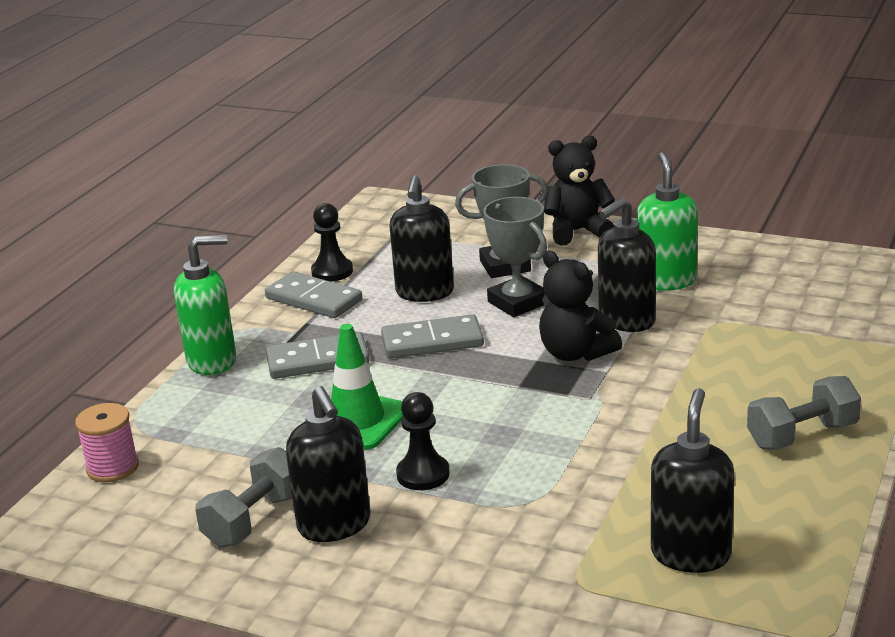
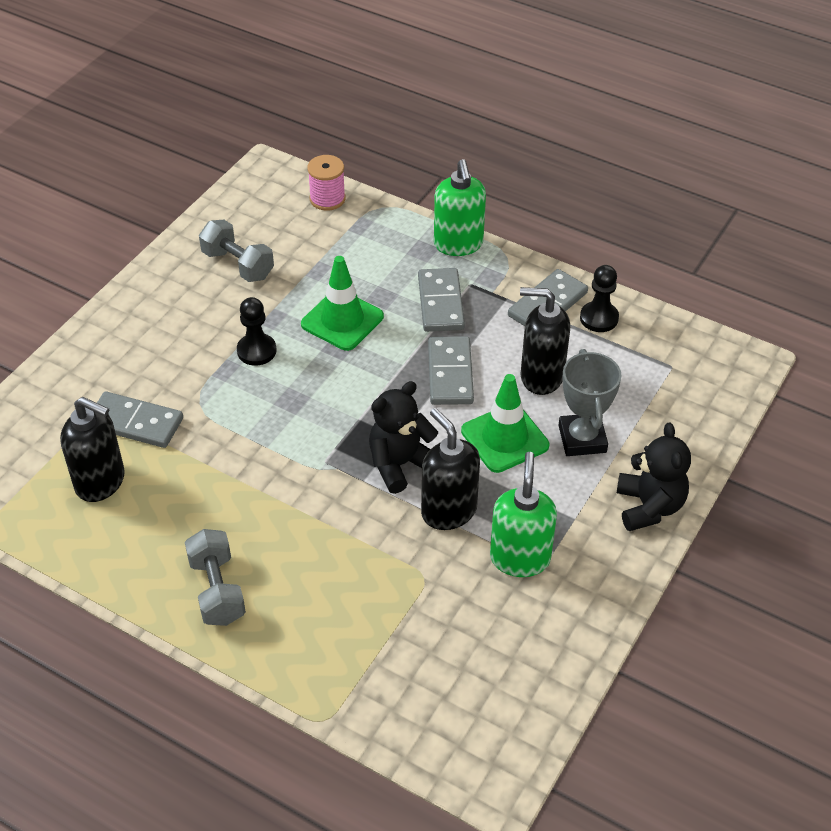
camera: 95 degrees right, 20 degrees up
(334, 525) = (215, 302): black soap dispenser -> none
(518, 302) = (504, 438): grey trophy -> green traffic cone
(579, 547) = (135, 423): none -> grey domino
(666, 281) = (520, 558): green soap dispenser -> green soap dispenser turned 90 degrees counterclockwise

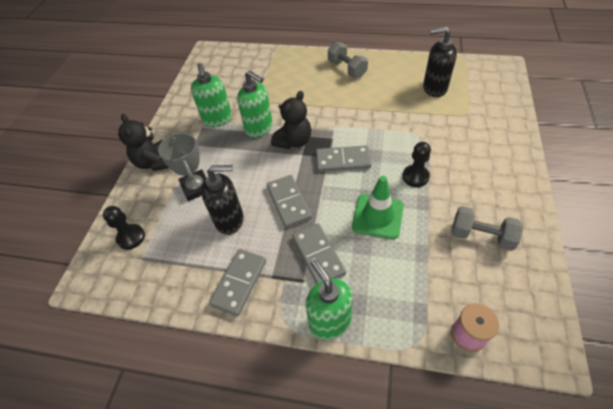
camera: 165 degrees right, 5 degrees up
(135, 423) = (445, 117): grey domino -> grey domino (343, 161)
(448, 511) = (259, 128): black soap dispenser -> green soap dispenser
(504, 438) = (241, 173): green traffic cone -> none
(599, 318) = (198, 283): black pawn -> black pawn (131, 237)

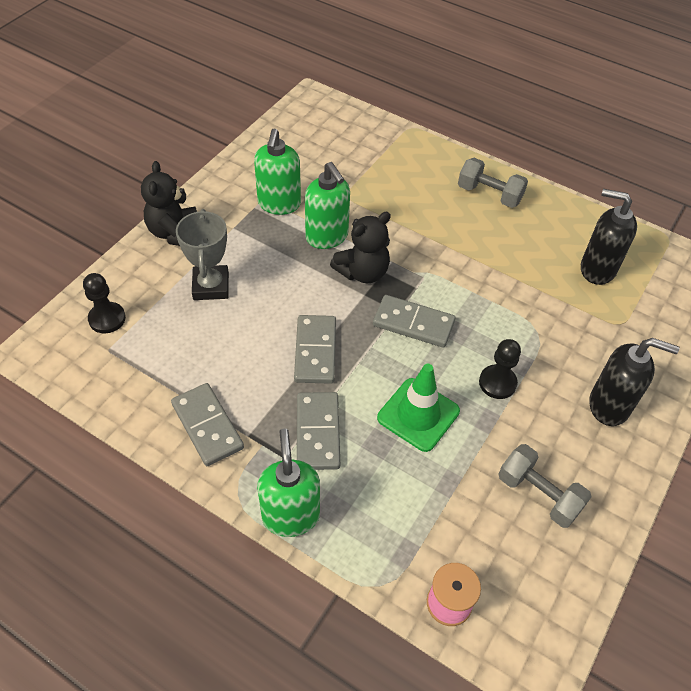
camera: 15 degrees right, 0 degrees up
(230, 220) = (232, 344): black soap dispenser -> black soap dispenser (609, 406)
(239, 283) = (207, 426): grey domino -> grey domino turned 75 degrees counterclockwise
(347, 69) = (489, 194): grey dumbbell -> grey dumbbell turned 45 degrees counterclockwise

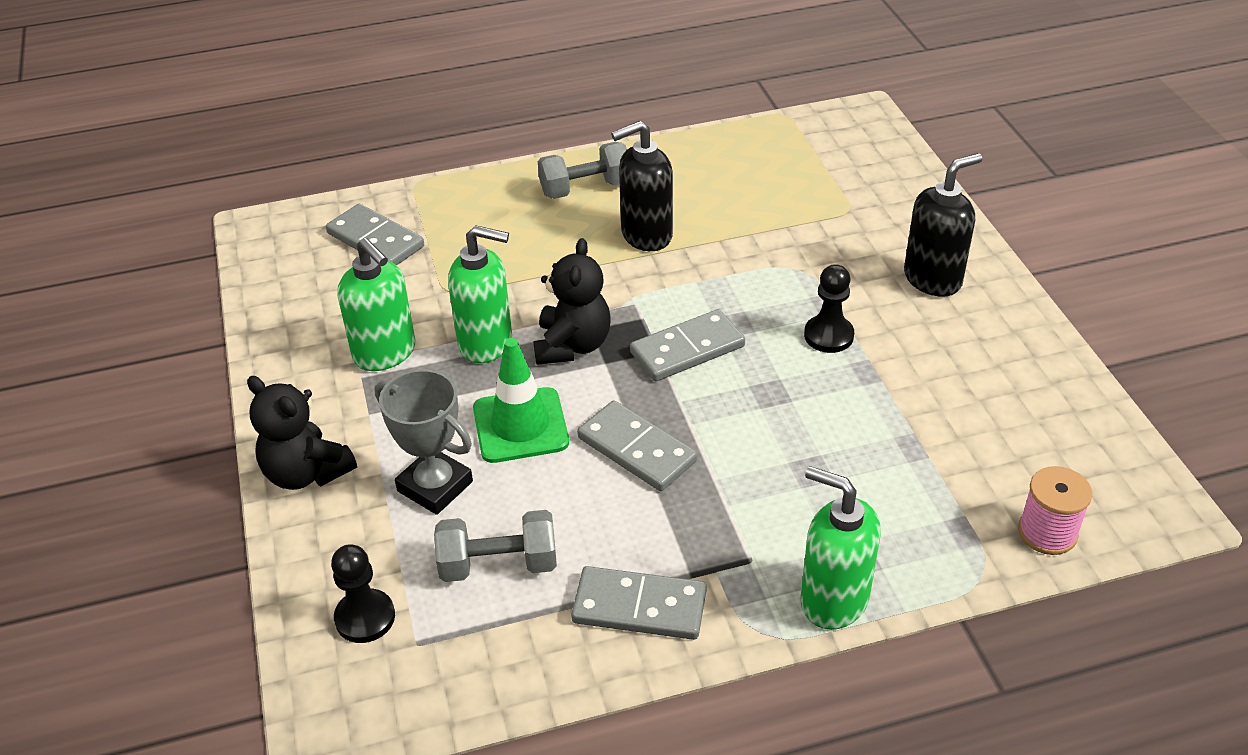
camera: 45 degrees left, 10 degrees down
(318, 432) = (748, 512): grey domino -> grey domino (375, 240)
(418, 414) = (806, 418): green traffic cone -> green traffic cone (520, 425)
(538, 494) = (984, 390): grey dumbbell -> grey dumbbell (498, 564)
(597, 269) = (768, 182): black soap dispenser -> black soap dispenser (646, 235)

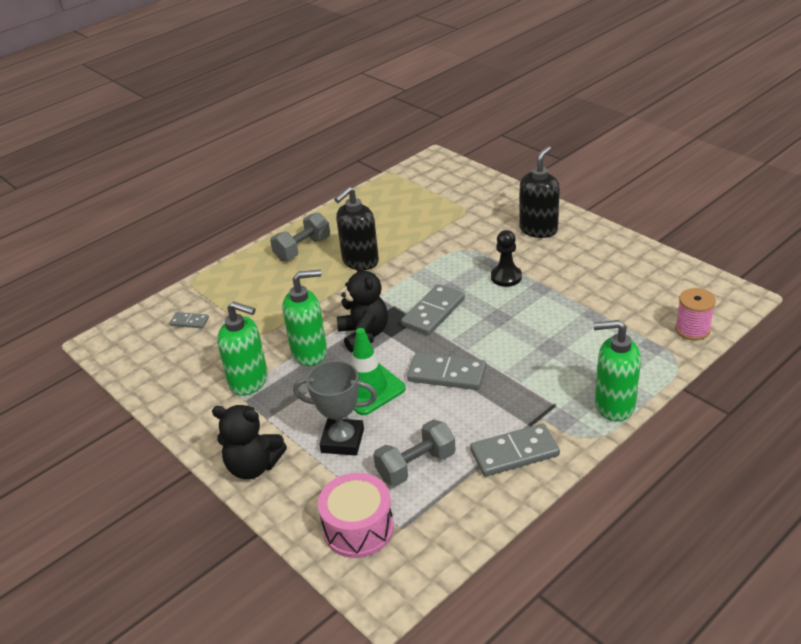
camera: 25 degrees left, 5 degrees down
(365, 618) = (358, 528): black pawn -> pink drum
(375, 240) = (189, 322): grey domino -> grey domino, size x0.54

